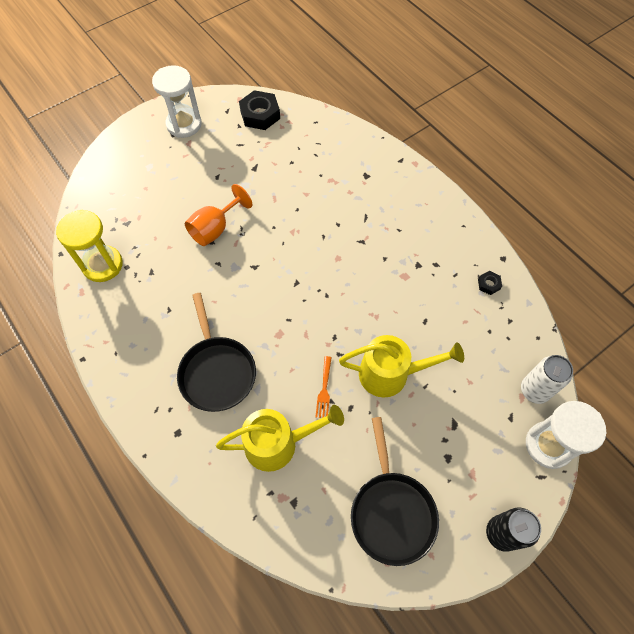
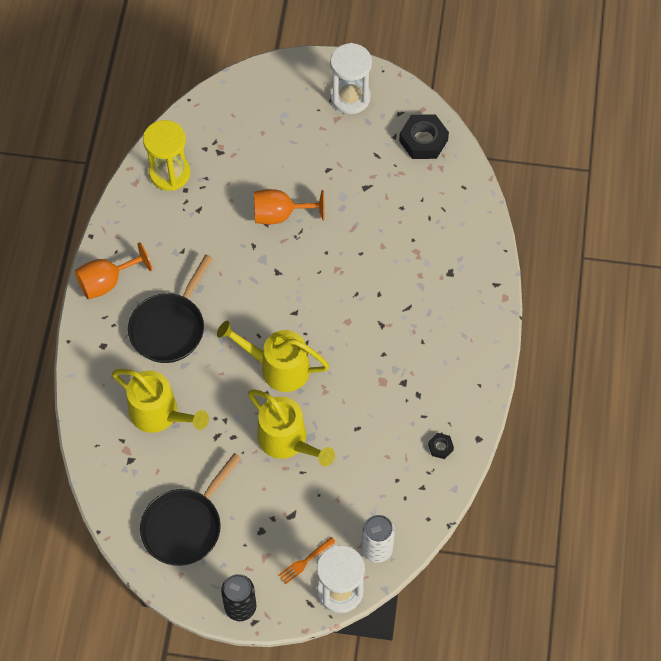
camera: 45 degrees right, 0 degrees up
(131, 381) = (107, 282): none -> orange goblet
(324, 390) = (228, 408): orange fork -> orange fork (305, 562)
(326, 329) = (277, 367): none -> yellow watering can

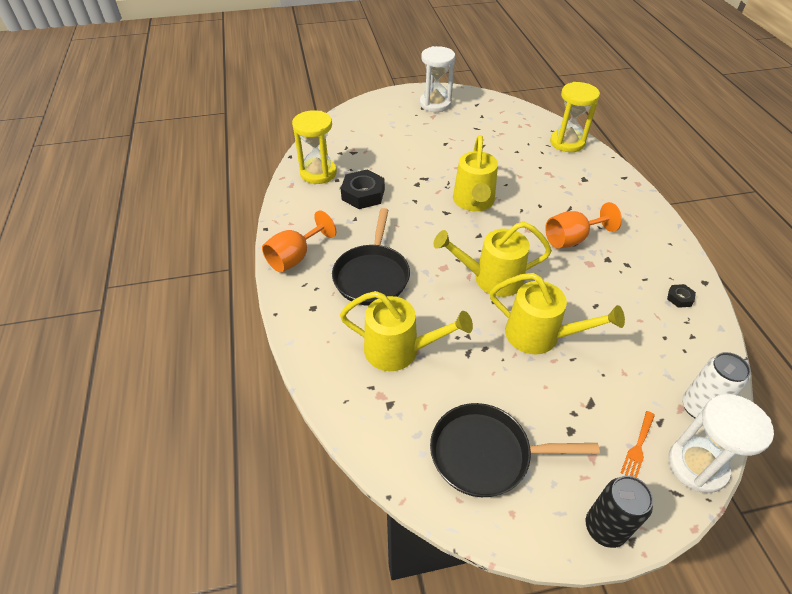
camera: 20 degrees left, 15 degrees down
(185, 526) = (486, 454): black pan -> black pan turned 75 degrees clockwise
(280, 215) = (425, 176): orange goblet -> orange goblet (572, 239)
(312, 268) = (474, 202): none -> yellow watering can
(423, 140) = (504, 114): black nut -> black nut (363, 194)
(467, 212) = (567, 142): none -> yellow hourglass

